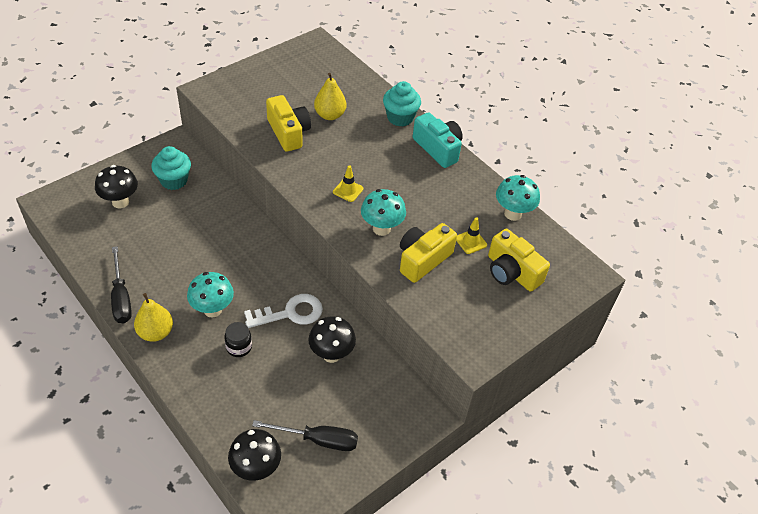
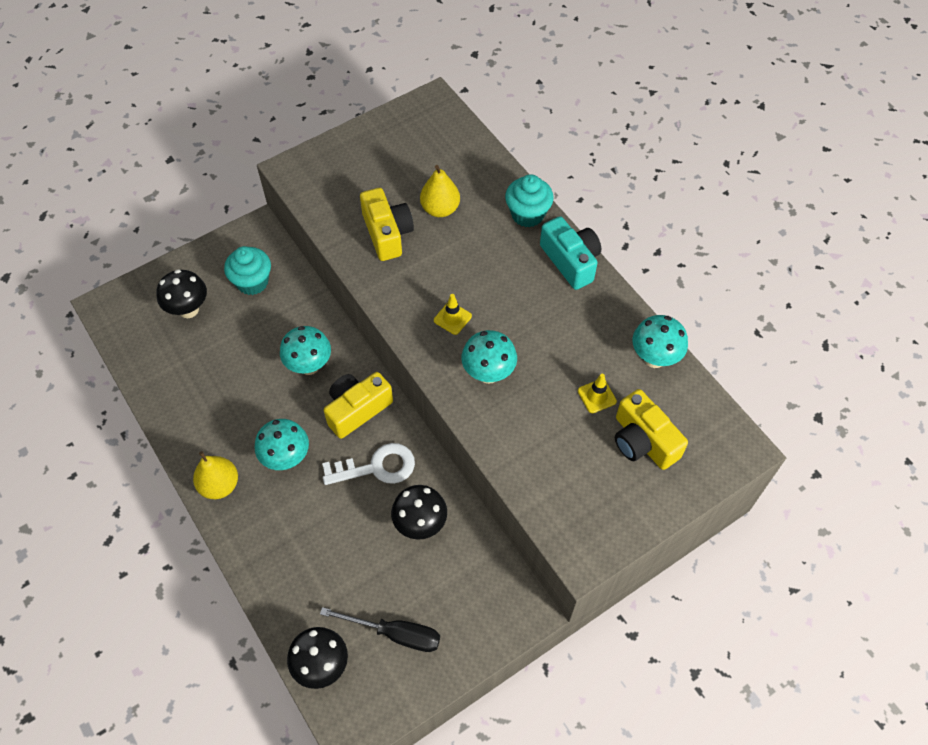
camera: 10 degrees right, 10 degrees up
(121, 298) = (183, 438): black screwdriver -> none
(227, 240) = (309, 366): none -> turquoise mushroom
(239, 347) = (313, 509): black jar -> none
(422, 259) = (534, 419): yellow camera -> yellow camera (357, 409)

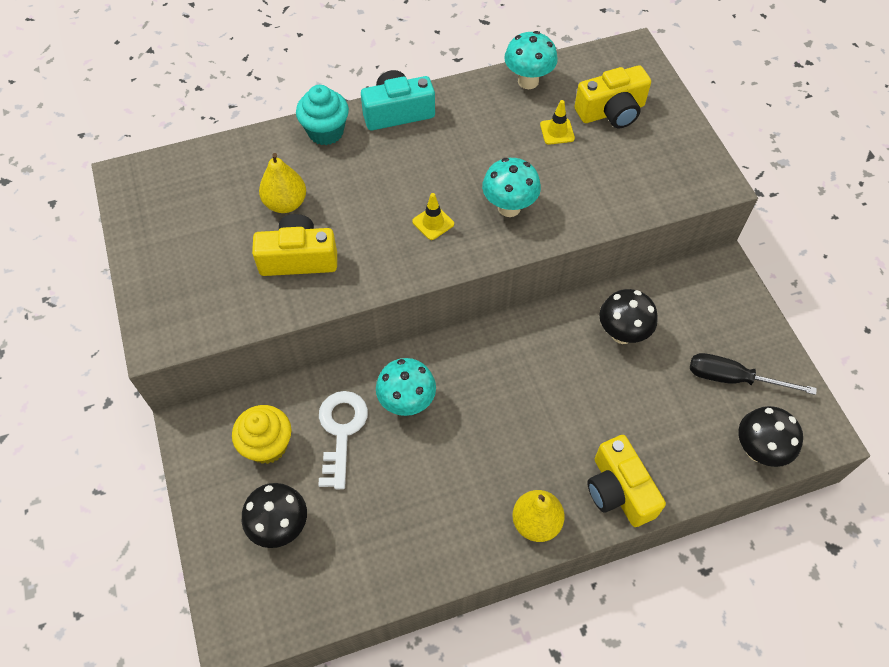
camera: 75 degrees left, 0 degrees up
(252, 282) = (267, 445): turquoise cupcake -> yellow cupcake
(286, 458) = (519, 445): turquoise mushroom -> none
(357, 409) = (476, 365): yellow camera -> yellow camera (618, 490)
(377, 467) = (550, 359): white key -> white key (341, 431)
(395, 634) = (733, 378): black screwdriver -> black screwdriver turned 105 degrees counterclockwise

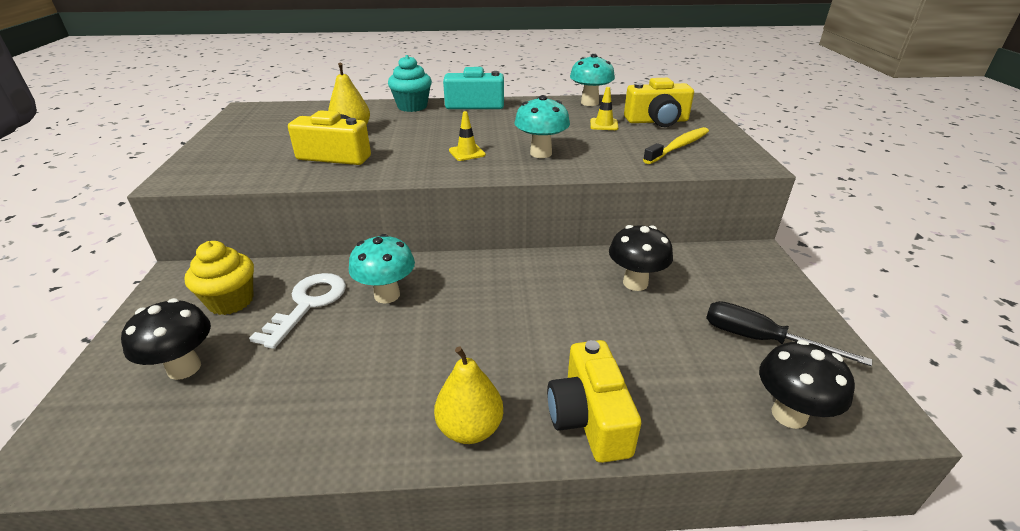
camera: 15 degrees right, 25 degrees down
(643, 164) = (678, 147): none -> yellow toothbrush

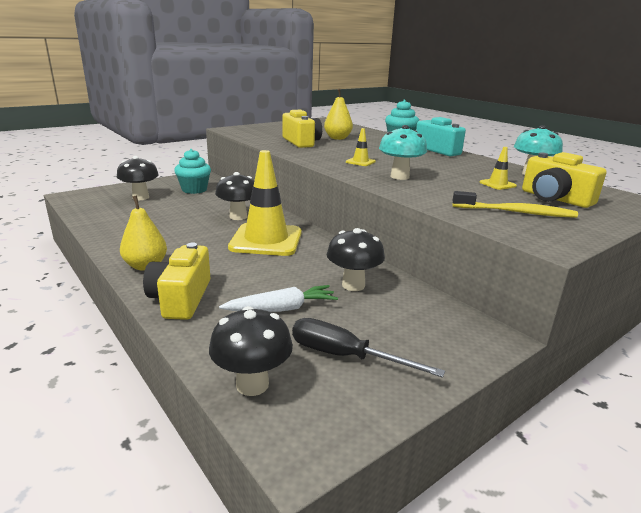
camera: 55 degrees right, 10 degrees down
(231, 301) = (194, 190): yellow cupcake -> turquoise cupcake
(308, 304) = (210, 203): white key -> none
(387, 295) = (238, 217): turquoise mushroom -> black mushroom
(482, 298) = (266, 240): none -> yellow traffic cone
(589, 418) = (181, 298): yellow camera -> yellow camera turned 45 degrees counterclockwise
(657, 346) = (282, 309): none -> white carrot
(760, 339) = (345, 356): black screwdriver -> black screwdriver turned 60 degrees counterclockwise

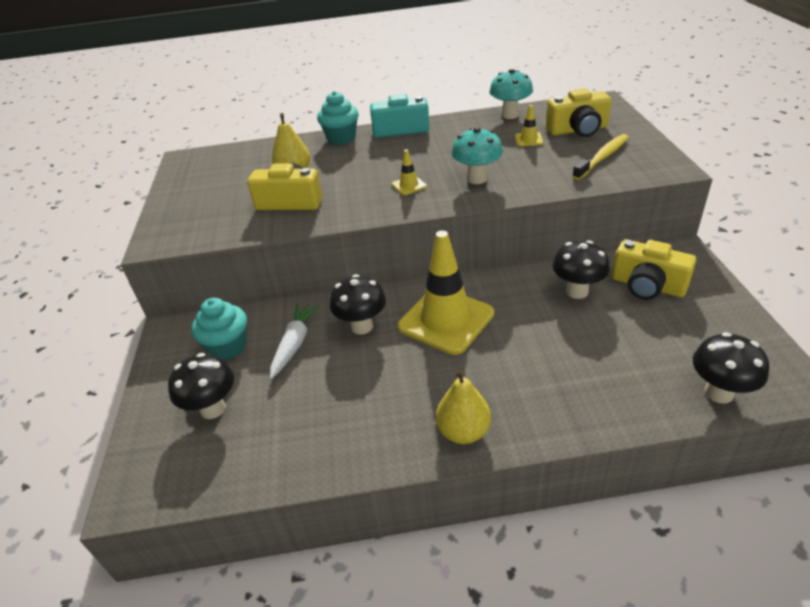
camera: 55 degrees left, 15 degrees up
(181, 298) = (557, 413): yellow camera -> yellow camera (647, 286)
(282, 309) = (604, 346): white carrot -> white carrot (294, 344)
(345, 356) = (690, 331): black screwdriver -> none

